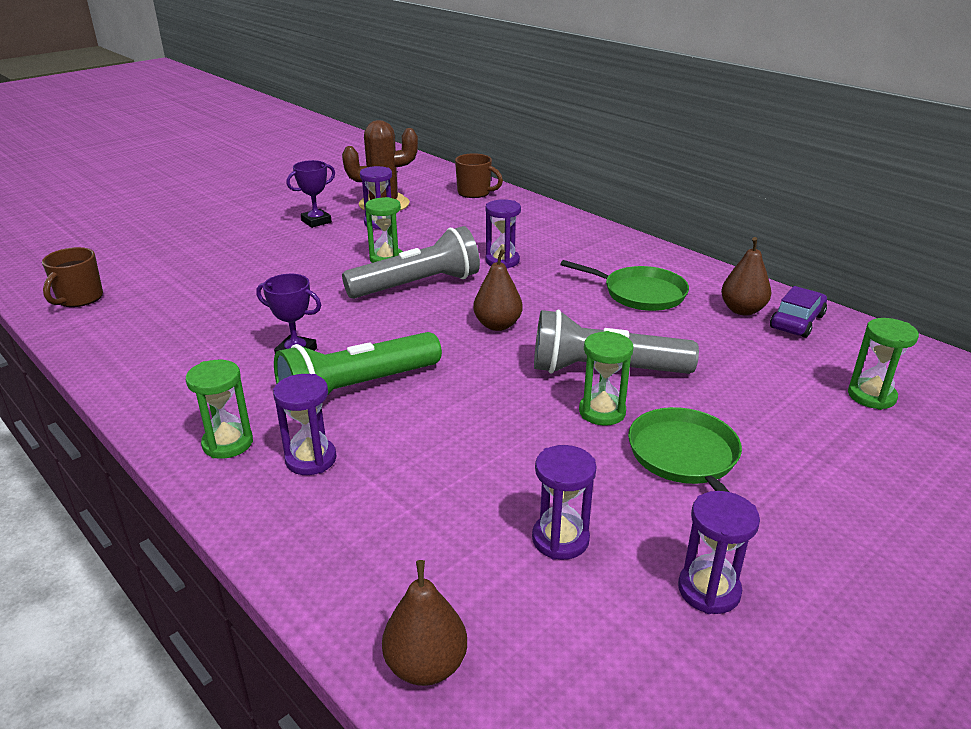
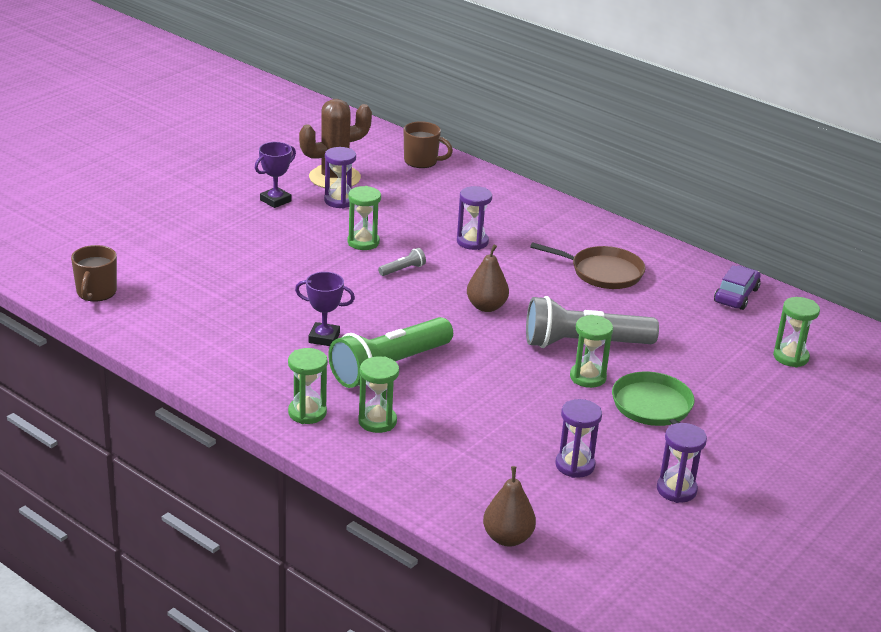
camera: 10 degrees left, 0 degrees up
(311, 459) = (377, 421): purple hourglass -> green hourglass
(417, 285) = (403, 270): grey flashlight -> grey flashlight, size x0.40
(640, 293) = (602, 272): green pan -> brown pan
(742, 310) = (691, 286): brown pear -> none

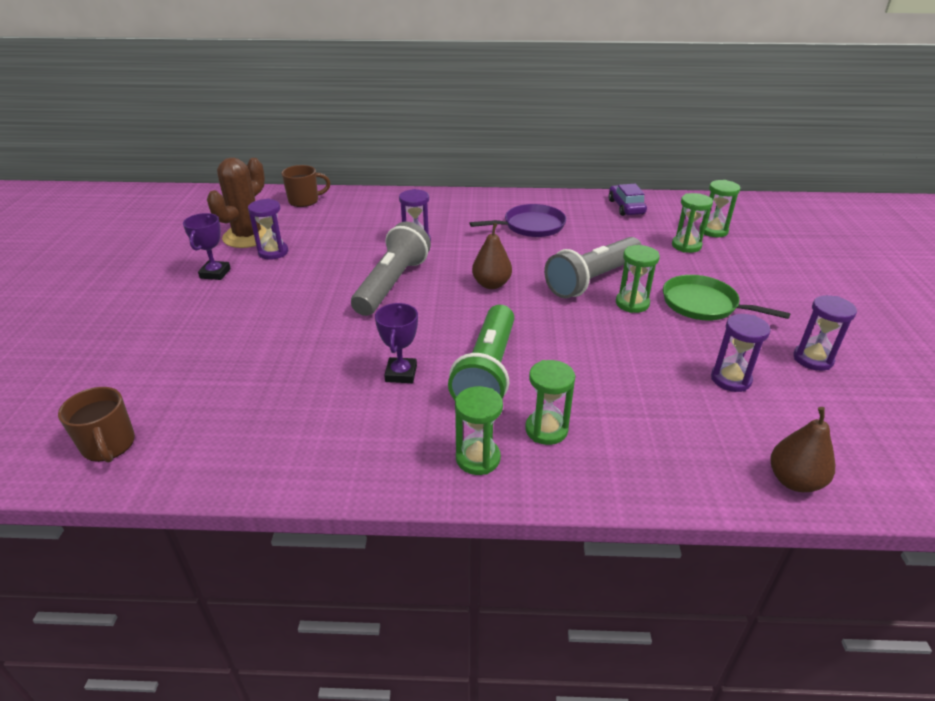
camera: 35 degrees left, 5 degrees up
(324, 338) = (401, 374): purple trophy -> purple trophy turned 60 degrees counterclockwise
(363, 242) = (333, 276): green hourglass -> green hourglass (686, 246)
(403, 270) = (392, 284): grey flashlight -> grey flashlight, size x2.50
(602, 272) = (530, 226): brown pan -> purple pan

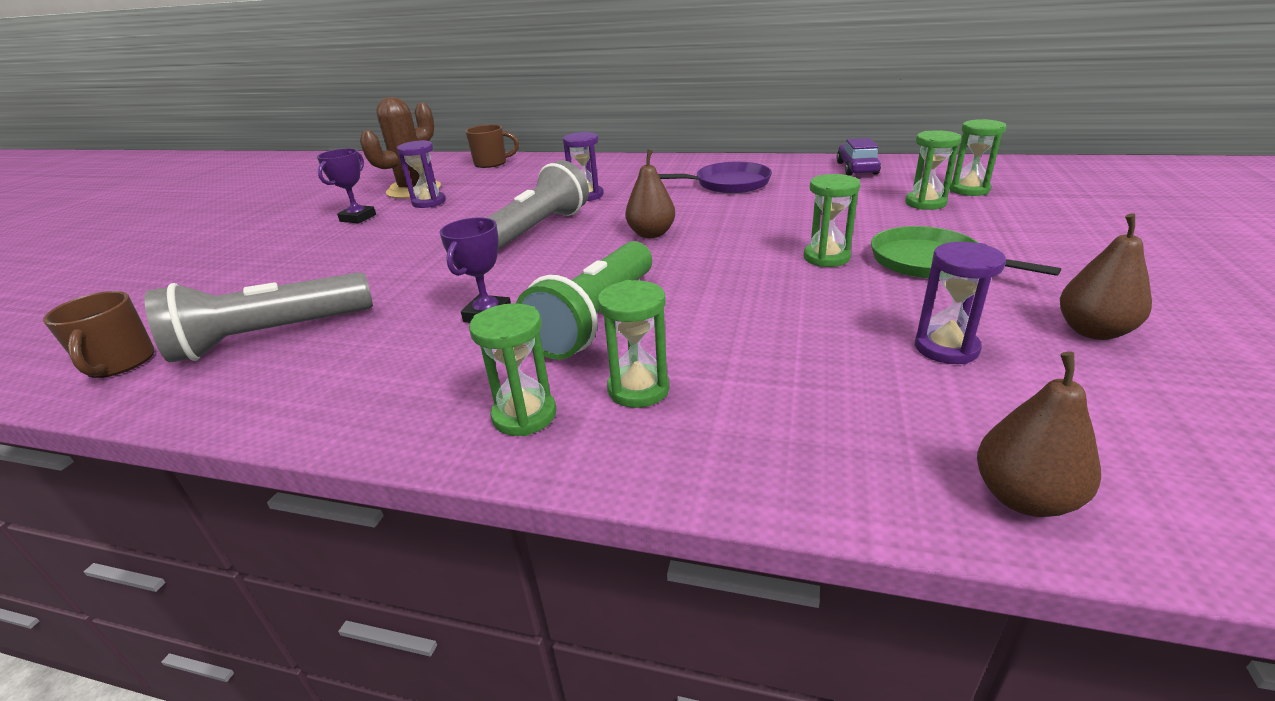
camera: 15 degrees right, 5 degrees down
(592, 280) = (782, 233): grey flashlight -> grey flashlight (270, 336)
(812, 359) = (1093, 331): purple hourglass -> brown pear

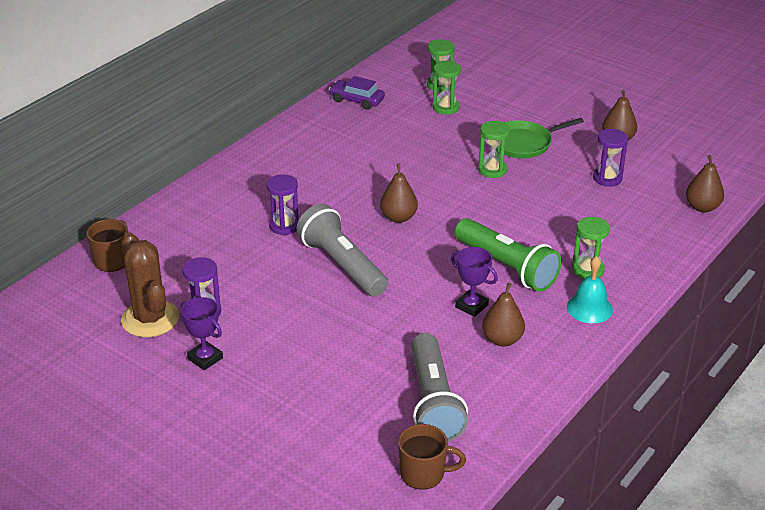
camera: 70 degrees left, 5 degrees up
(413, 354) = (502, 340): none -> brown pear
(524, 415) = (589, 308): green hourglass -> turquoise bell
(728, 184) = (330, 158): purple pan -> none

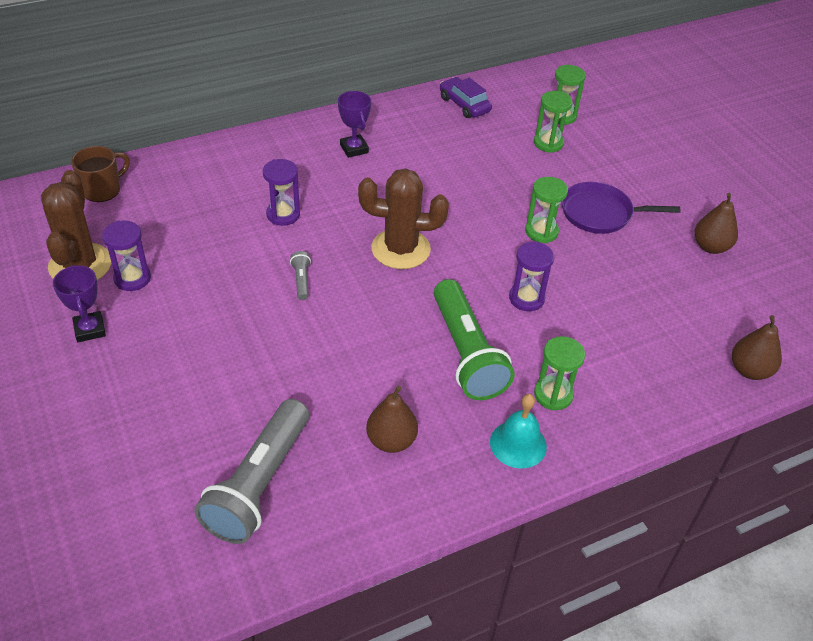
camera: 25 degrees right, 10 degrees up
(342, 265) = (301, 280): grey flashlight -> grey flashlight, size x0.40
(398, 217) = (400, 249): brown pear -> brown cactus
(424, 474) = (176, 570): brown mug -> none
(471, 306) = (391, 384): purple trophy -> purple trophy (354, 149)
(524, 143) = (600, 213): green pan -> purple pan
(607, 178) = (662, 290): purple hourglass -> purple hourglass (526, 298)

